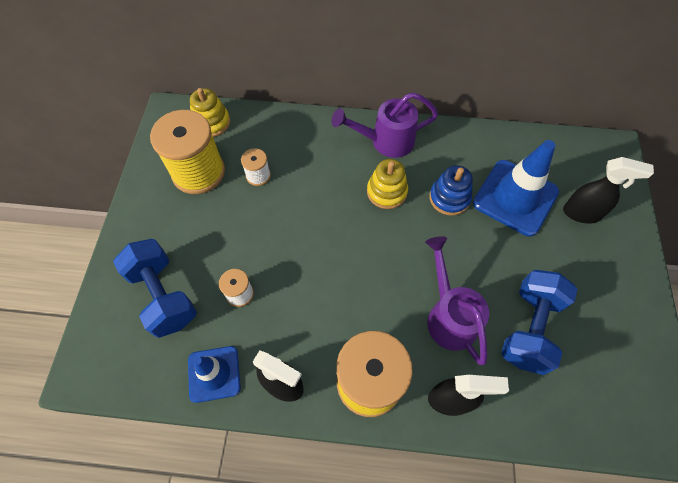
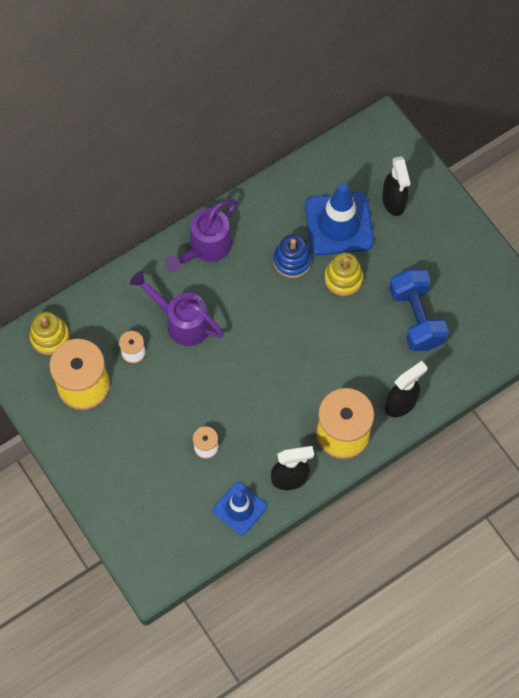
camera: 40 degrees left, 5 degrees up
(163, 295) = (154, 490): blue dumbbell -> none
(386, 192) = (242, 290): yellow stacking toy -> yellow stacking toy (343, 278)
(449, 316) = (359, 350): purple watering can -> purple watering can (182, 322)
(582, 213) = (394, 202): black spray bottle -> black spray bottle turned 105 degrees clockwise

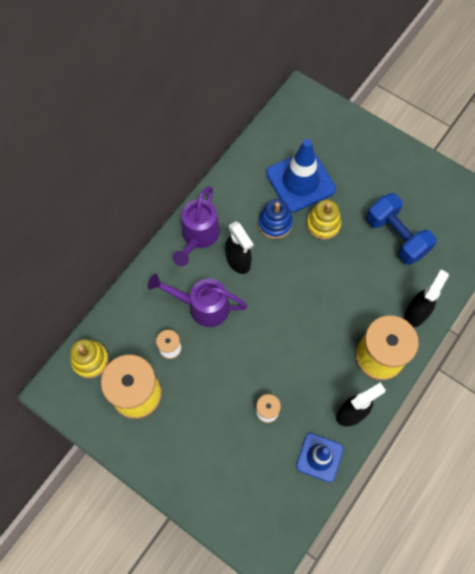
camera: 20 degrees left, 0 degrees up
(394, 202) = (337, 149): black spray bottle -> black spray bottle (238, 261)

